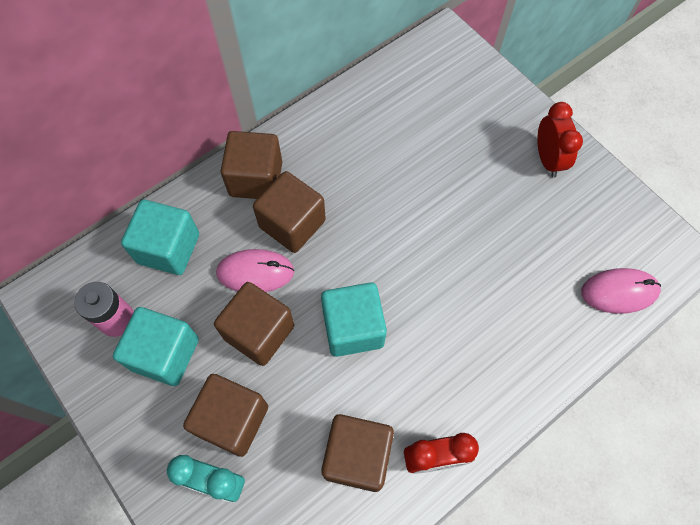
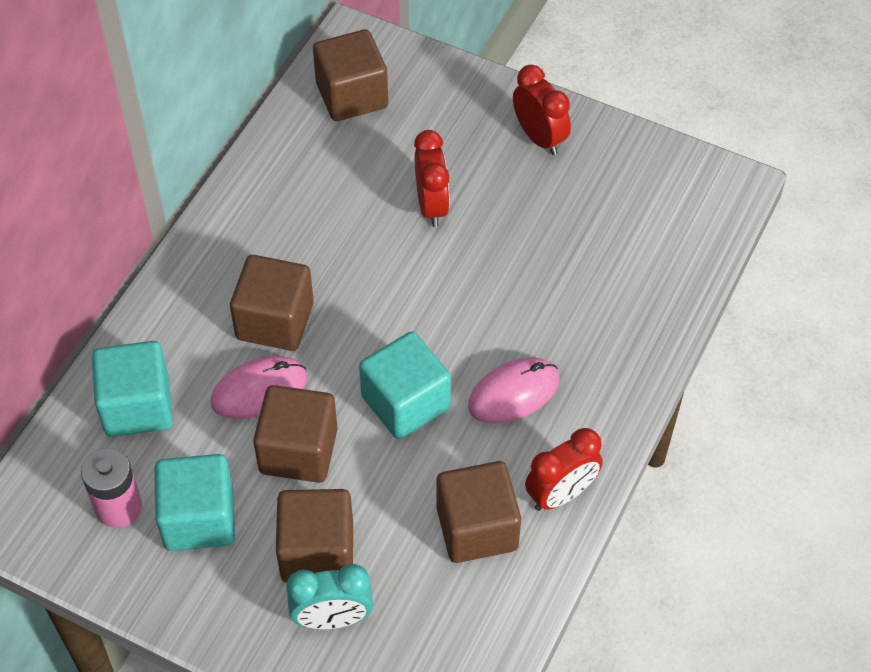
camera: 25 degrees left, 10 degrees down
(256, 179) = (202, 288): brown cube -> brown cube (352, 95)
(444, 181) = (432, 205): none -> red clock
(619, 292) = (681, 248): pink mouse -> pink mouse (513, 393)

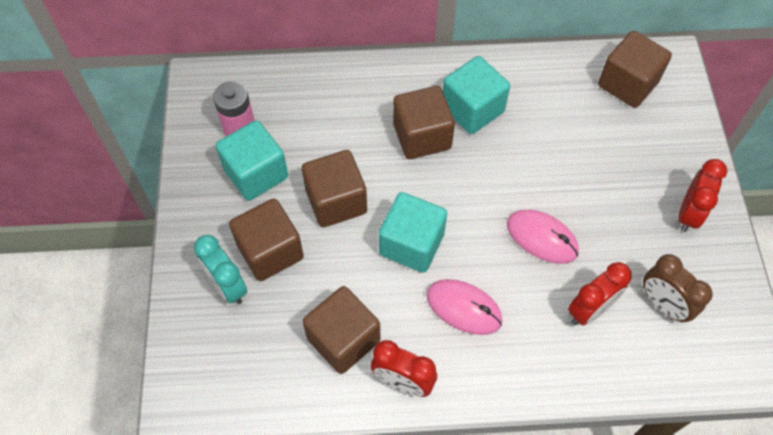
camera: 60 degrees right, 5 degrees up
(137, 406) = (313, 99): turquoise cube -> turquoise cube (472, 109)
(259, 390) = (366, 155): pink mouse -> pink mouse (542, 238)
(432, 205) = (577, 177): red clock -> red clock (590, 310)
(621, 218) = (663, 304): none -> brown clock

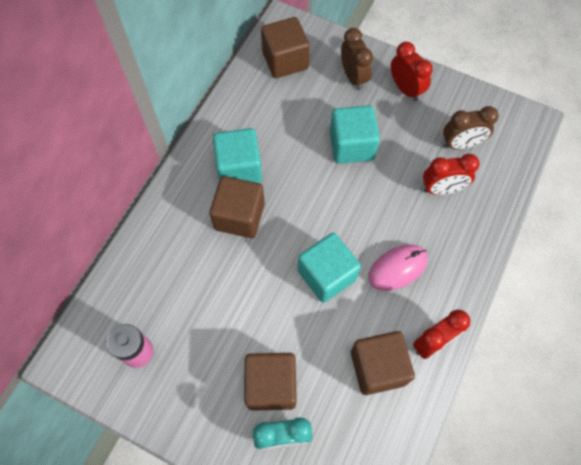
camera: 60 degrees left, 5 degrees up
(256, 173) = (191, 360): turquoise cube -> turquoise cube (351, 145)
(336, 201) = (257, 310): brown cube -> none
(542, 238) = (372, 186): pink mouse -> none
(590, 310) = (442, 189): red clock -> red clock turned 90 degrees clockwise
(661, 156) = (353, 77): none -> brown clock

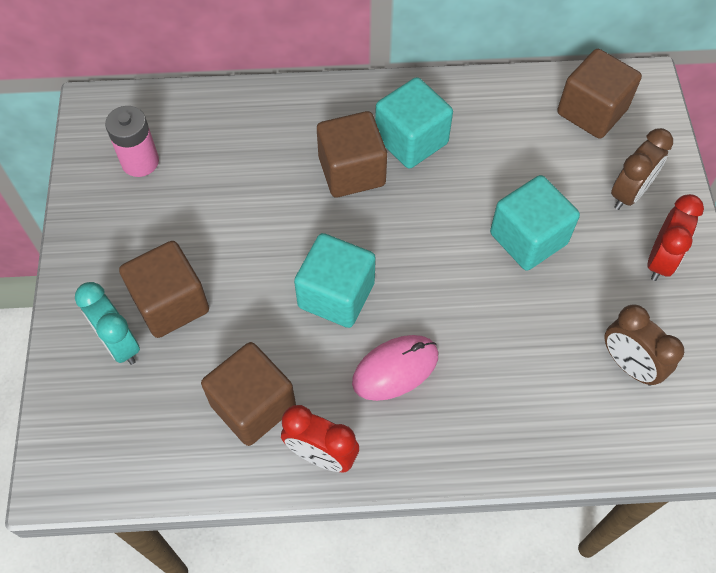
camera: 60 degrees right, 5 degrees down
(397, 268) = (395, 369): pink mouse -> pink mouse turned 60 degrees counterclockwise
(442, 189) = (543, 371): red clock -> none

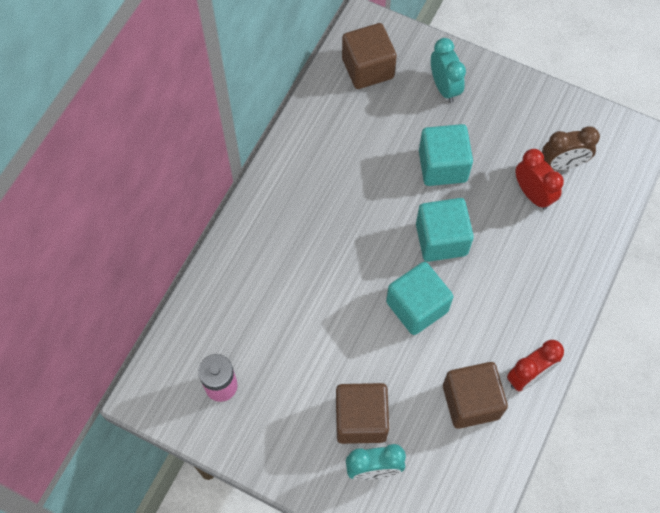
camera: 60 degrees left, 5 degrees up
(351, 171) = (322, 244): brown cube -> none
(395, 369) = (492, 299): pink mouse -> none
(411, 140) = (320, 191): turquoise cube -> turquoise cube (441, 239)
(629, 193) = (444, 87): brown clock -> turquoise clock
(660, 260) = (502, 101): red clock -> red clock (532, 194)

